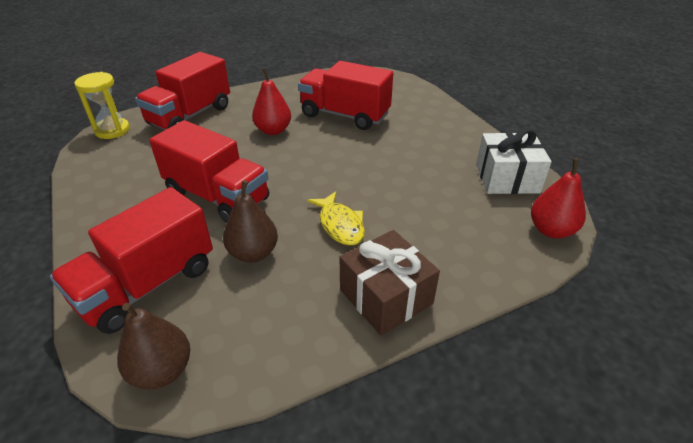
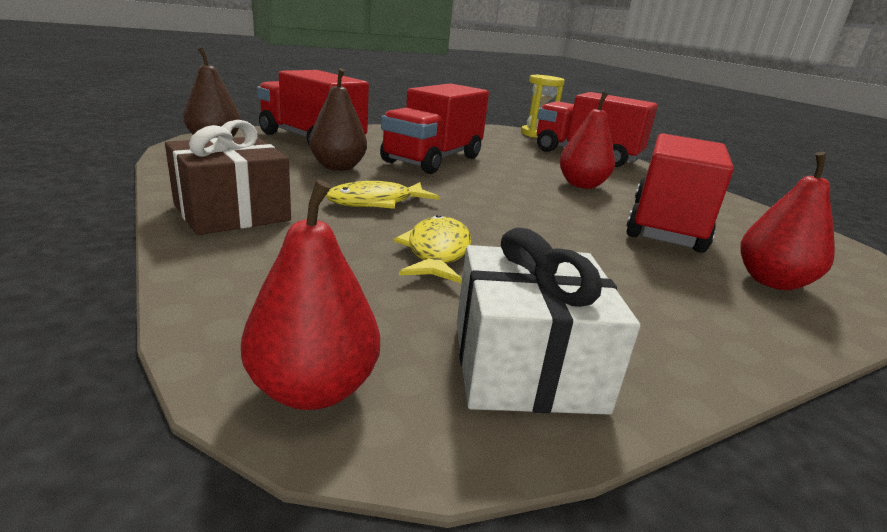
camera: 85 degrees right, 15 degrees down
(404, 104) = (772, 281): none -> red pear
(414, 198) = (437, 252): none -> yellow fish

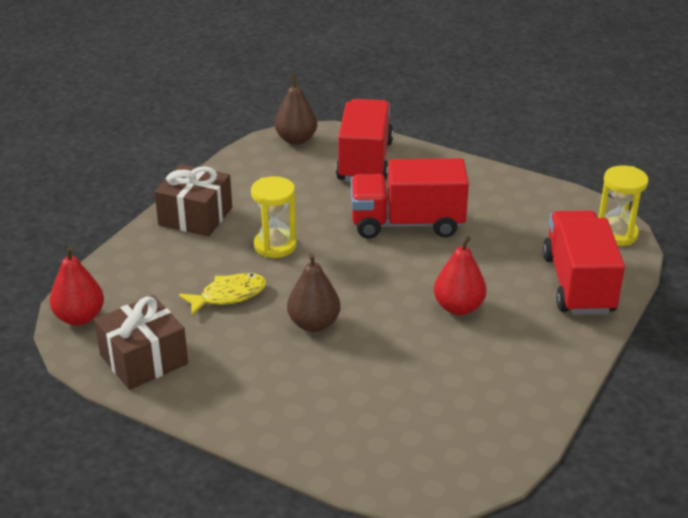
camera: 60 degrees right, 10 degrees up
(338, 167) = (320, 202): brown pear -> brown pear (314, 324)
(376, 202) = (275, 246): yellow fish -> yellow hourglass
(526, 365) = (144, 359): white gift -> brown gift
(666, 227) = (406, 369): red truck -> none
(772, 281) = (350, 430): red pear -> none

